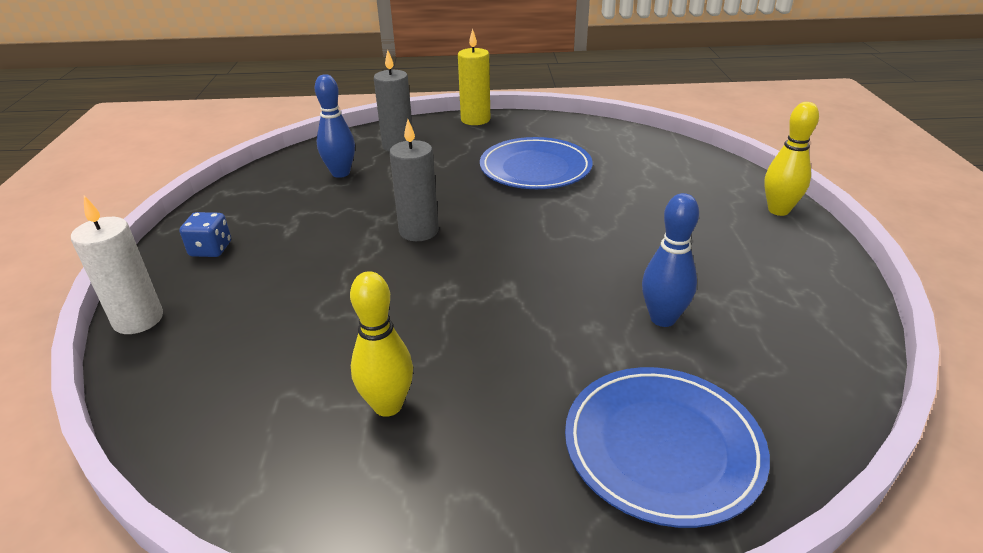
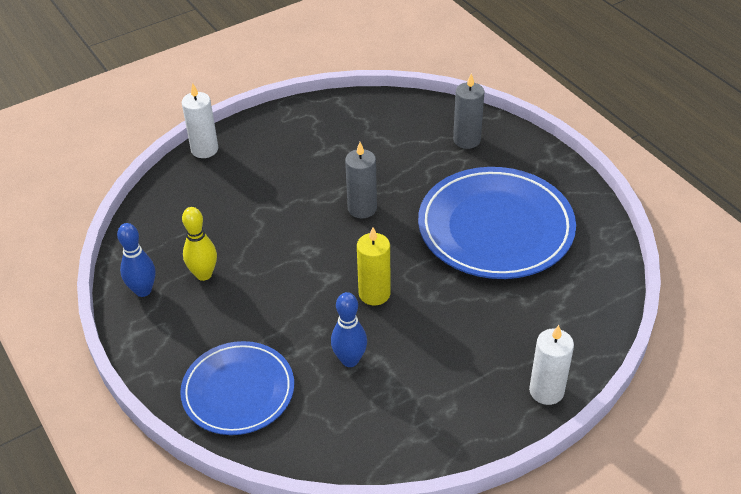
camera: 60 degrees right, 10 degrees up
(211, 249) = (277, 134): blue dice -> none
(340, 173) = (403, 134): blue bowling pin -> blue bowling pin (143, 290)
(475, 120) = (550, 158): yellow candle -> yellow candle (374, 294)
(535, 168) = (495, 228): blue plate -> blue plate, size x1.59
(778, 210) = (546, 391): yellow bowling pin -> white candle

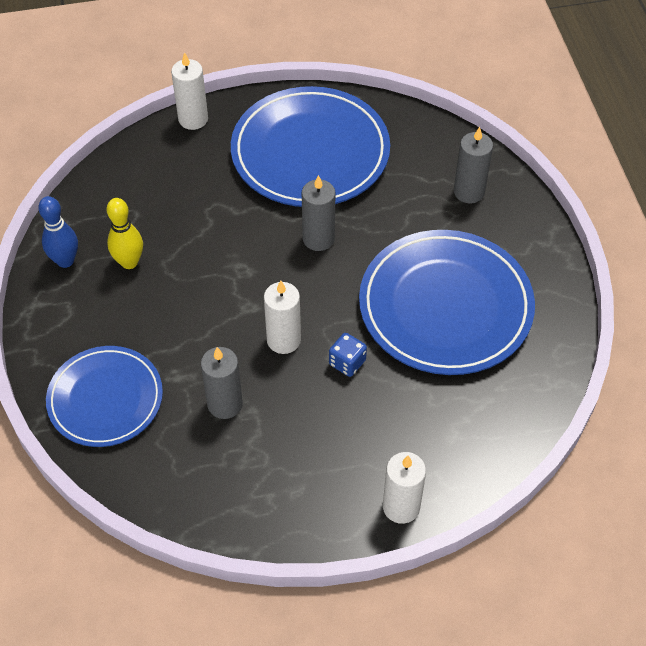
camera: 20 degrees right, 10 degrees up
(320, 147) = (310, 152): none -> blue plate
(350, 360) = (225, 404): blue bowling pin -> grey candle
(374, 294) = (283, 340): yellow candle -> white candle
(438, 294) = (347, 362): none -> blue dice

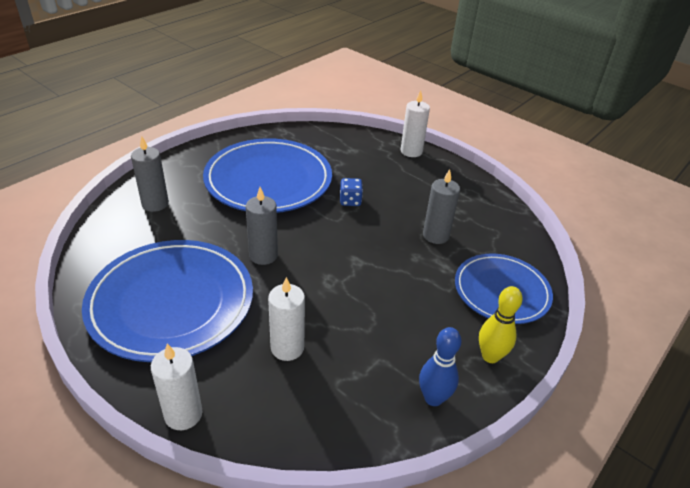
camera: 130 degrees left, 15 degrees down
(129, 262) = (389, 351): yellow bowling pin -> yellow bowling pin (490, 356)
(283, 340) = (364, 233): white candle -> white candle (287, 348)

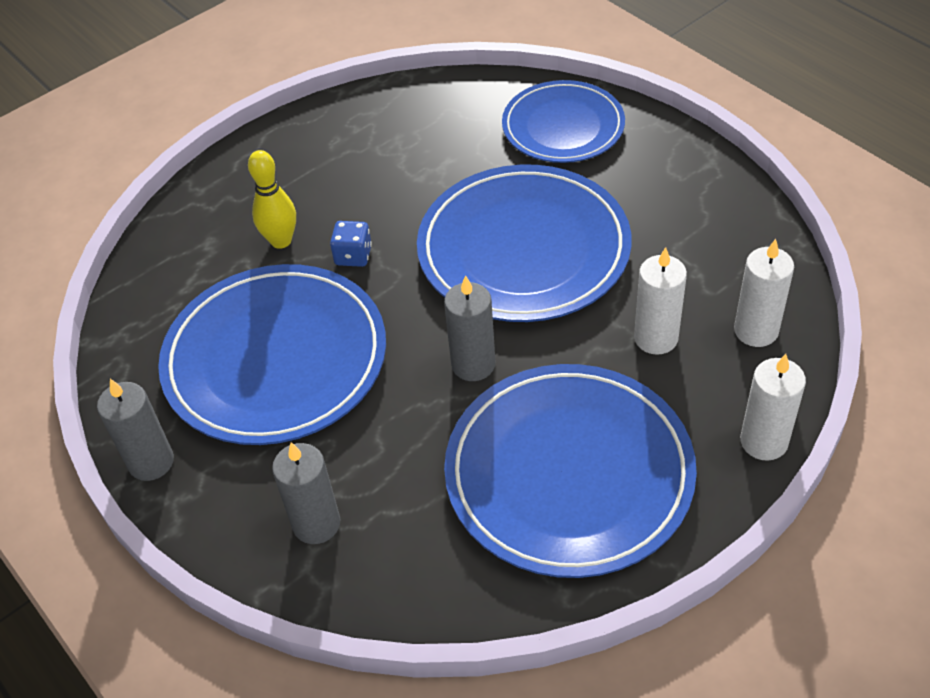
camera: 75 degrees left, 10 degrees up
(367, 274) = (523, 249): none -> blue plate
(411, 151) = (232, 170): white candle -> white candle (756, 330)
(433, 398) = (728, 210): blue bowling pin -> none
(435, 235) = (449, 171): grey candle -> grey candle (151, 462)
(490, 356) = (667, 155): yellow bowling pin -> yellow bowling pin (281, 241)

